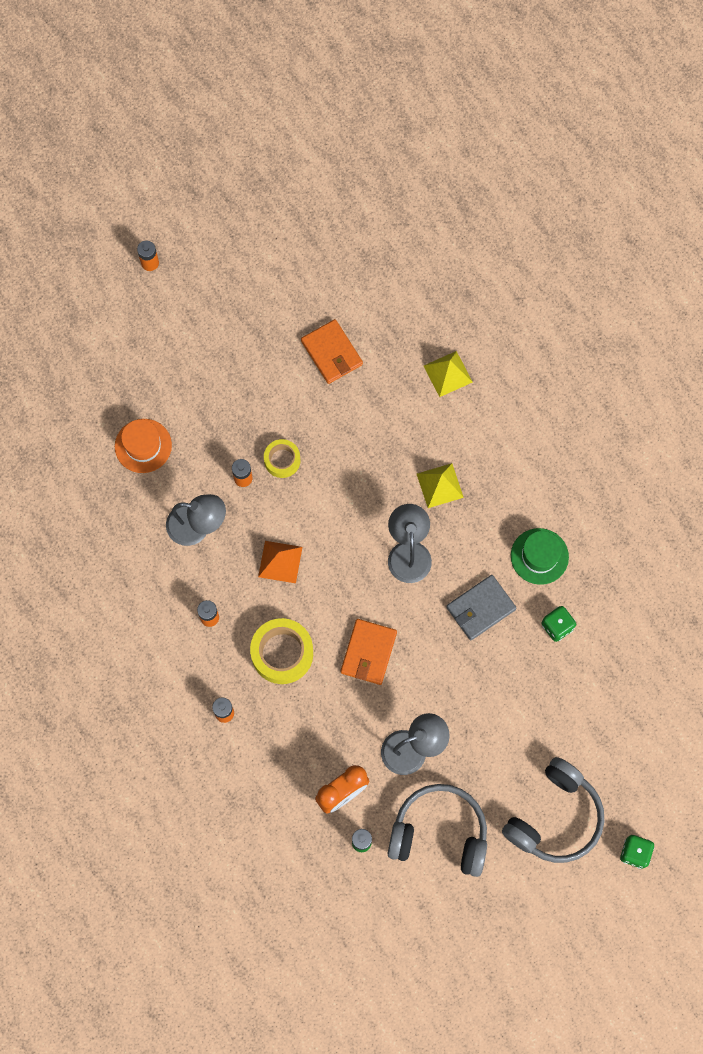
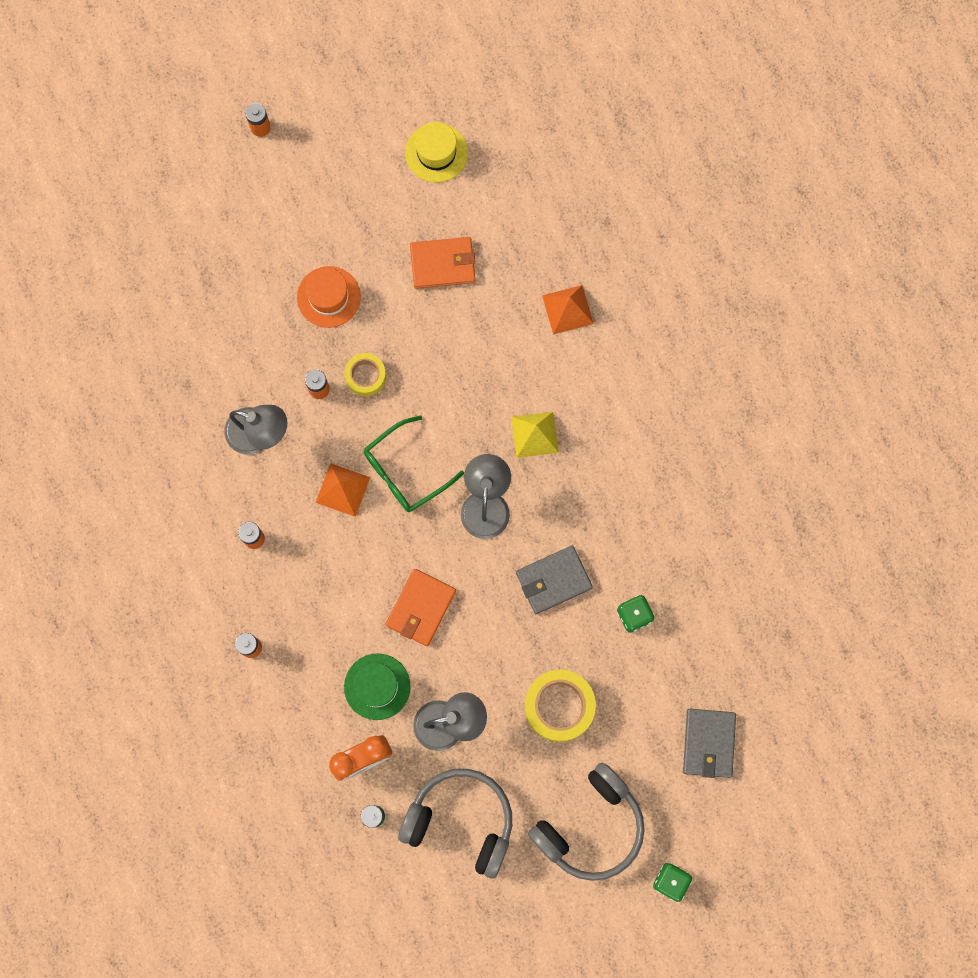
camera: 10 degrees right, 5 degrees up
(143, 446) = (216, 333): orange hat -> orange hat (328, 297)
(282, 653) = (326, 592): yellow tape -> yellow tape (559, 706)
(308, 259) = (436, 153): none -> yellow hat
(331, 353) = (443, 264): orange wallet -> orange wallet turned 75 degrees counterclockwise
(332, 536) = (405, 471): none -> green glasses
(448, 373) = (567, 309): yellow pyramid -> orange pyramid
(539, 556) = (630, 533): green hat -> green hat (377, 686)
(644, 726) = (708, 743): none -> grey wallet

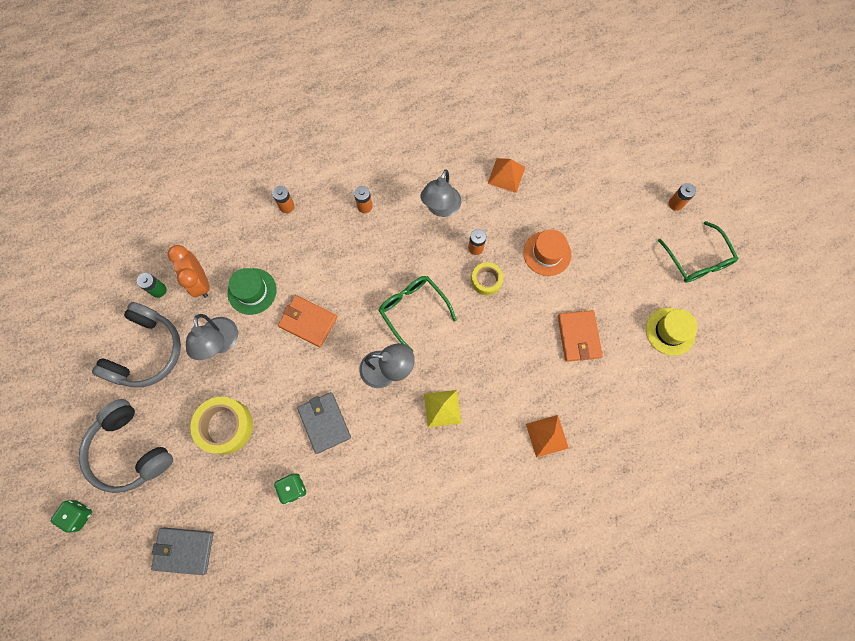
camera: 90 degrees right, 5 degrees down
(341, 109) = (697, 260): none -> green glasses
(342, 489) = (399, 265): orange pyramid -> orange pyramid (506, 175)

